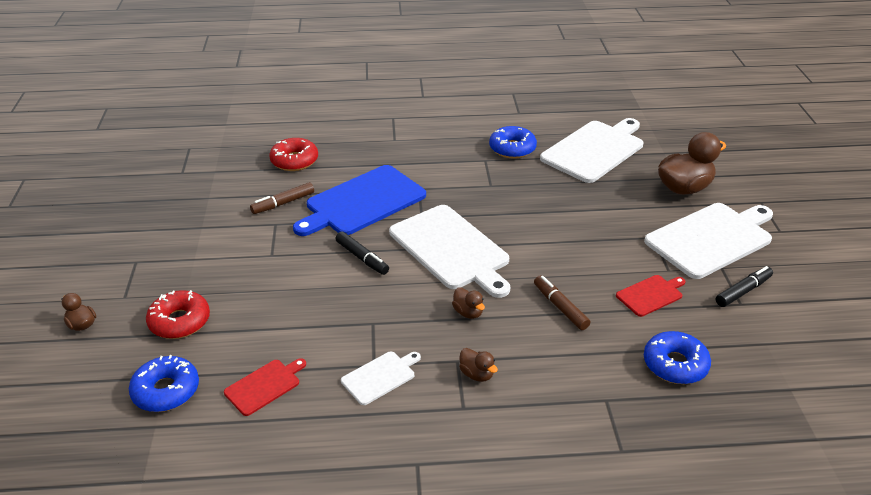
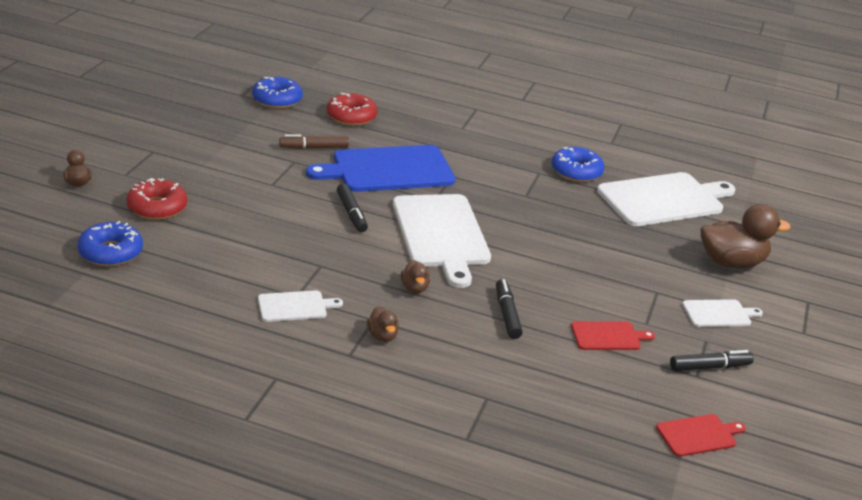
camera: 20 degrees right, 5 degrees down
(264, 386) = (192, 277): red cutting board -> red cutting board (698, 435)
(560, 307) = (507, 314): brown marker -> black marker
(675, 364) = (580, 397): blue donut -> blue donut (277, 100)
(711, 239) = (719, 314): white cutting board -> white cutting board, size x0.48

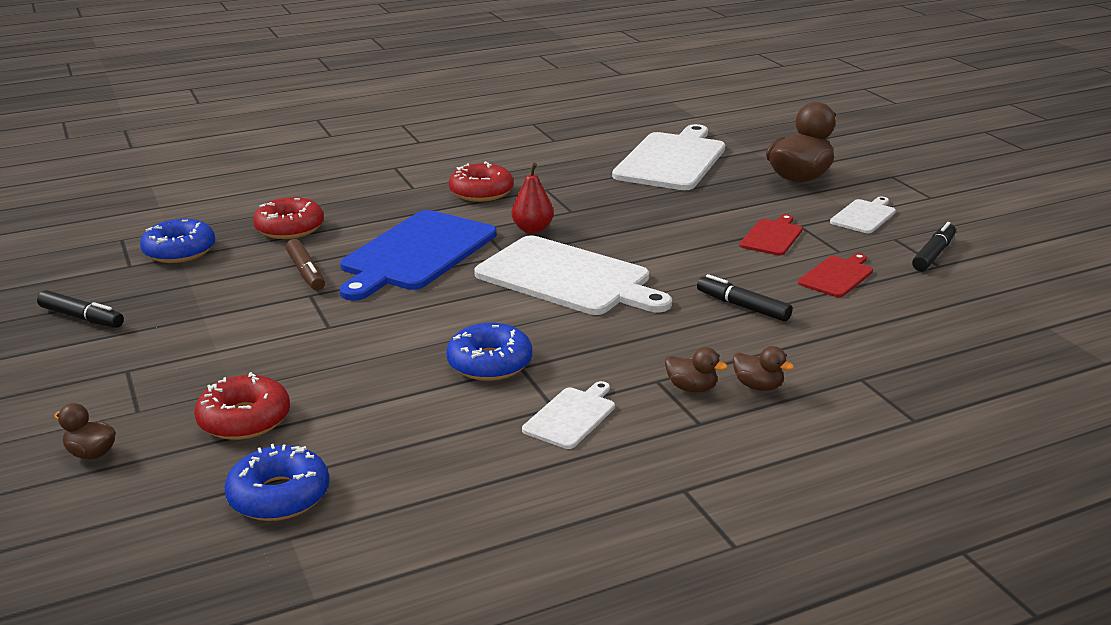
camera: 40 degrees left, 5 degrees down
(314, 147) = (306, 272): brown marker -> brown marker turned 60 degrees counterclockwise
(351, 213) = (457, 307): black marker -> black marker (82, 318)
(414, 288) = (636, 333): brown duck -> brown duck (758, 386)
(479, 193) = (532, 229): none -> red pear
(496, 153) = (481, 192): none -> red donut
(576, 171) = (572, 173): blue donut -> blue donut (490, 363)
(698, 435) = (1023, 304): red cutting board -> red cutting board (772, 236)

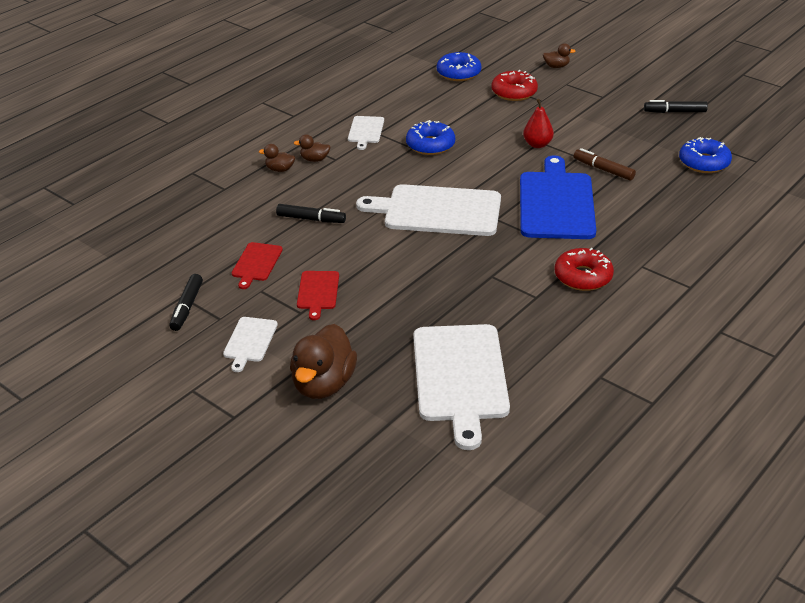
camera: 155 degrees right, 10 degrees up
(290, 228) = (668, 199): red donut -> none
(532, 229) = (501, 247): red pear -> red pear (537, 144)

